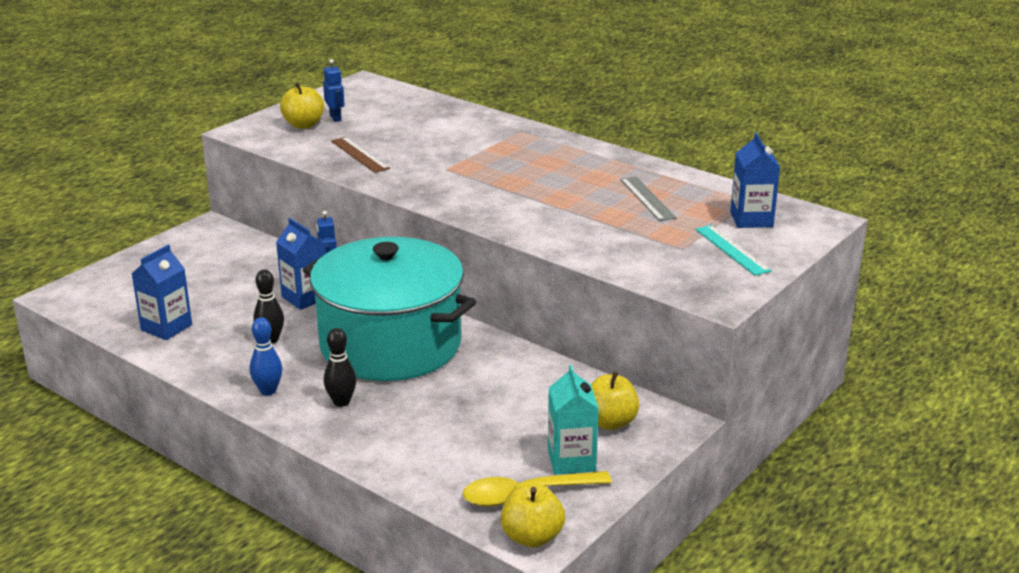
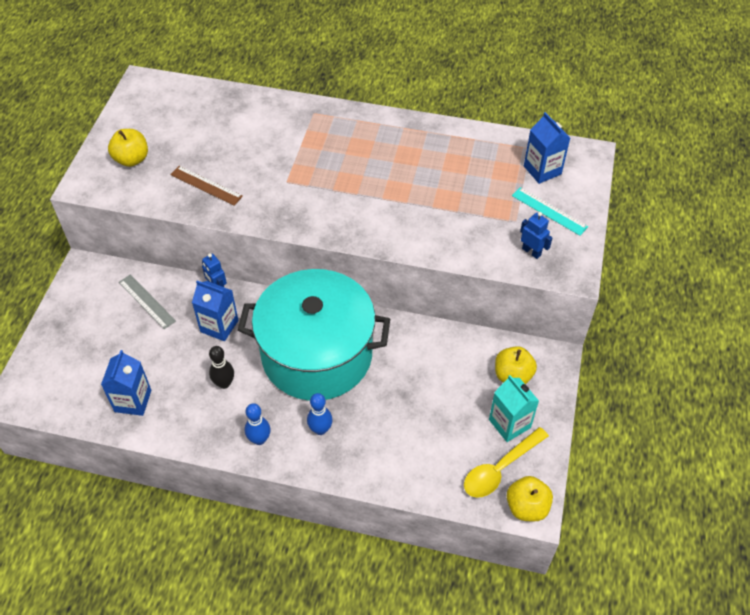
camera: 25 degrees left, 25 degrees up
(335, 118) = (152, 141): blue robot -> blue robot (531, 252)
(341, 402) = (320, 429): black bowling pin -> blue bowling pin
(647, 198) = (458, 169): grey ruler -> grey ruler (147, 301)

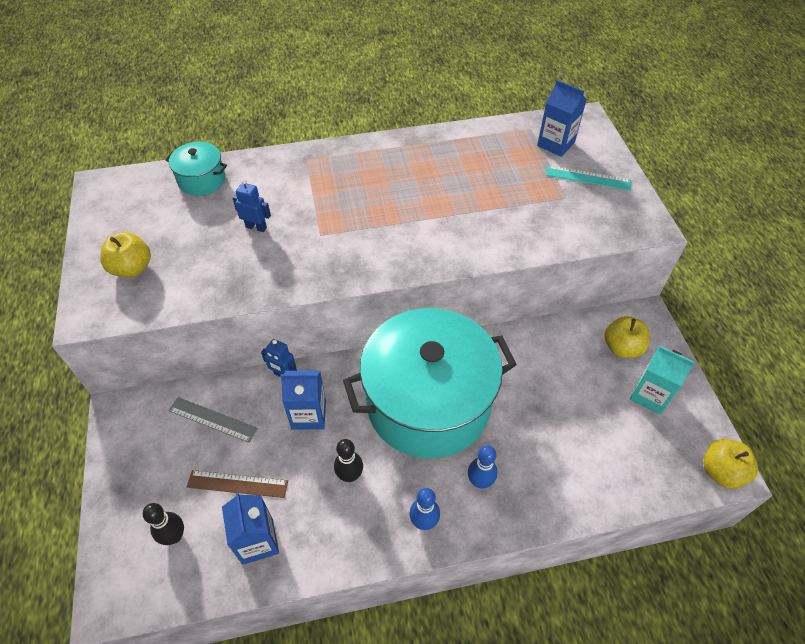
camera: 25 degrees left, 0 degrees up
(78, 373) = (174, 536): none -> black bowling pin
(206, 185) = (234, 267): brown ruler -> brown ruler (237, 484)
(220, 104) = (202, 180): none -> turquoise pot
(500, 469) = (672, 444): yellow spoon -> none
(531, 252) = (600, 220): blue robot -> blue robot (256, 227)

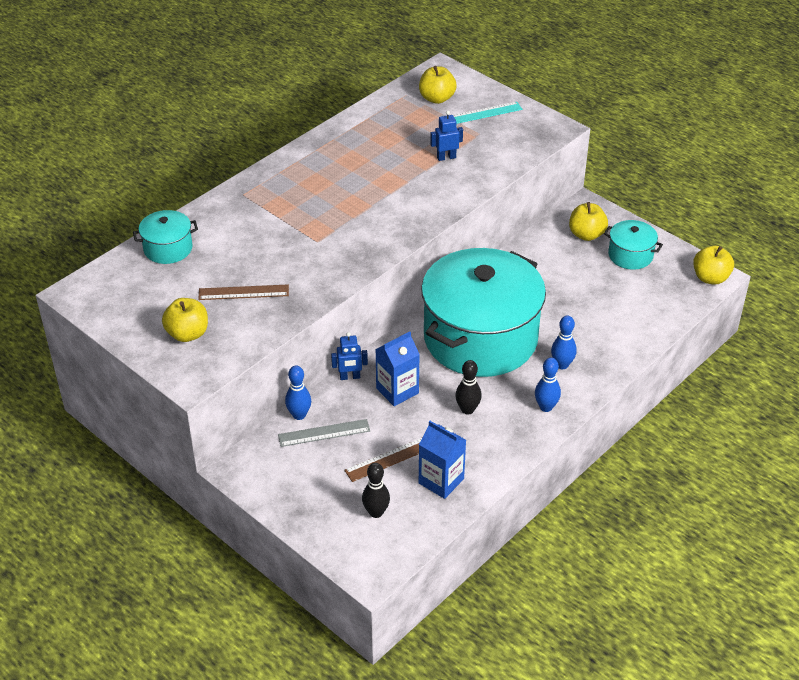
camera: 35 degrees left, 10 degrees down
(211, 388) = (299, 415): none -> blue bowling pin
(213, 252) = (243, 292): none -> brown ruler
(256, 227) = (258, 260): blue robot -> blue robot (446, 157)
(556, 144) = (437, 98): blue carton -> yellow apple
(650, 395) = (630, 255): turquoise carton -> turquoise pot

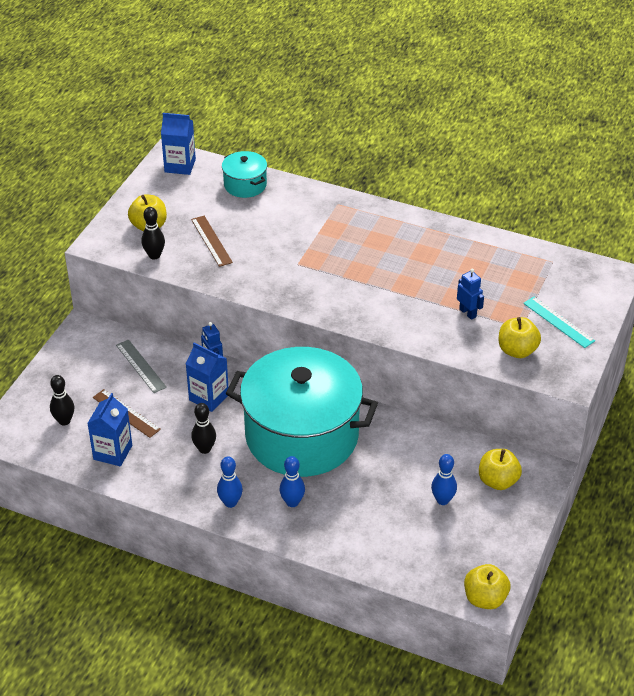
camera: 70 degrees right, 0 degrees up
(98, 289) = (180, 165): none -> blue carton
(240, 339) = (154, 255): none -> black bowling pin
(299, 415) = (155, 346): blue bowling pin -> blue bowling pin (442, 500)
(437, 98) = (561, 283): yellow apple -> yellow apple (517, 351)
(630, 255) = (484, 523): turquoise pot -> none

